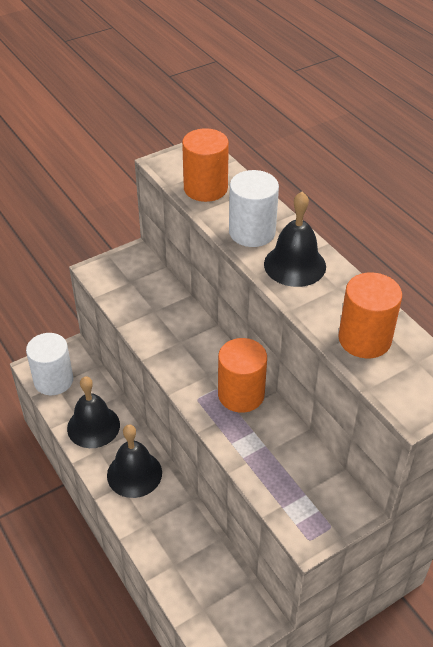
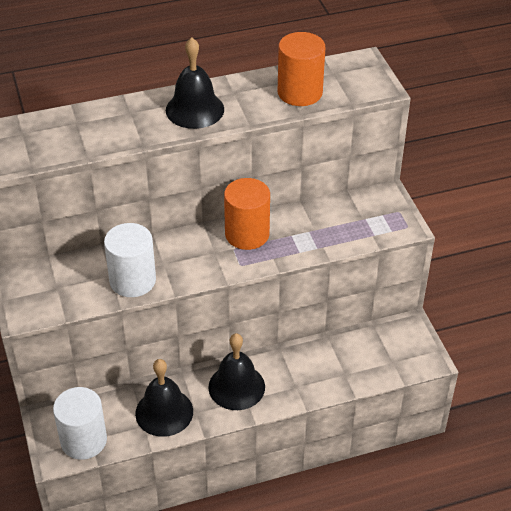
camera: 75 degrees left, 0 degrees up
(205, 188) = (52, 143): orange cylinder -> none
(252, 232) = (136, 125): white cylinder -> white cylinder (132, 280)

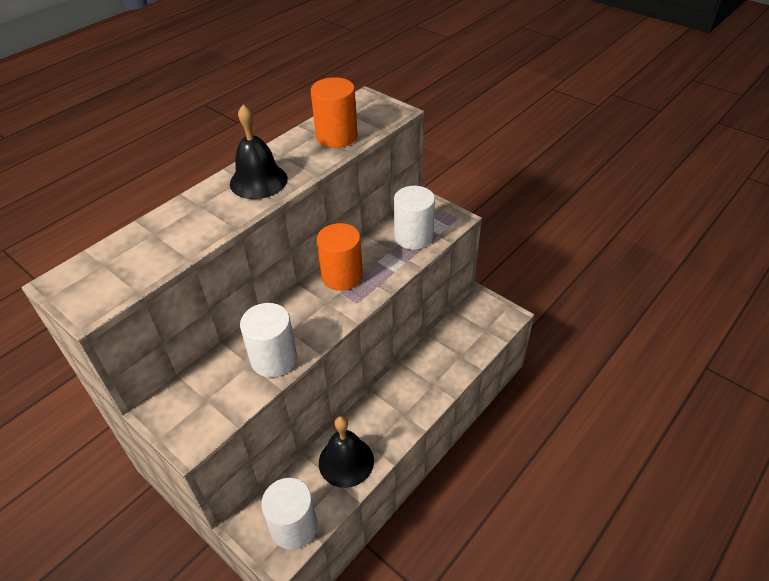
camera: 30 degrees left, 0 degrees up
(236, 387) = (389, 408): black bell -> none
(346, 226) = (413, 237): none -> white cylinder

